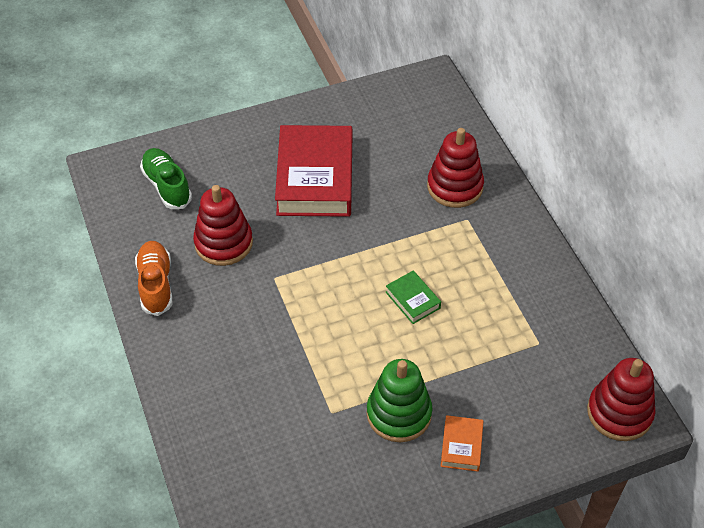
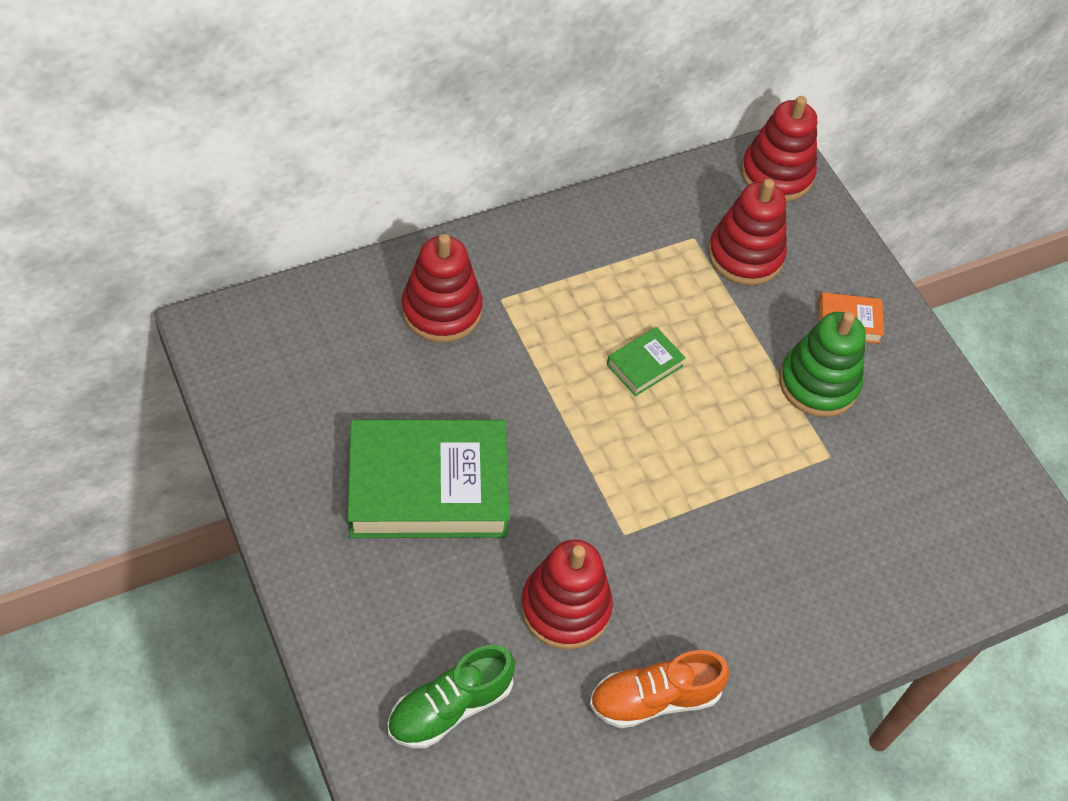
camera: 100 degrees left, 5 degrees up
(315, 178) = (428, 487): red book -> green book
(525, 378) = (745, 255): none -> red stacking toy

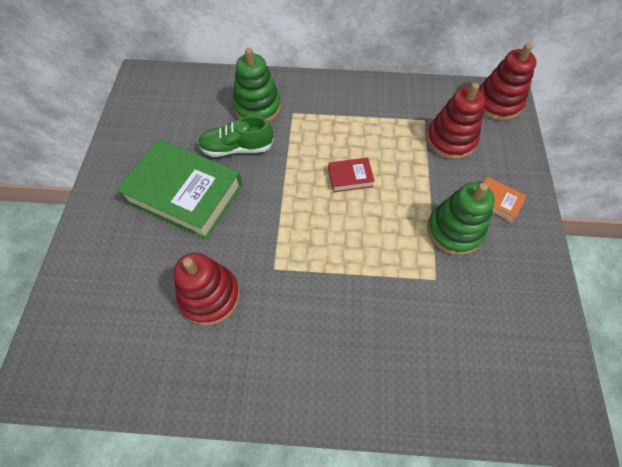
camera: 35 degrees right, 5 degrees up
(441, 310) = (257, 107): red stacking toy -> green stacking toy
(450, 707) = (105, 323): green shoe -> green shoe (237, 148)
(644, 365) = (350, 177): green book -> red book
(654, 699) = (223, 381): orange shoe -> none

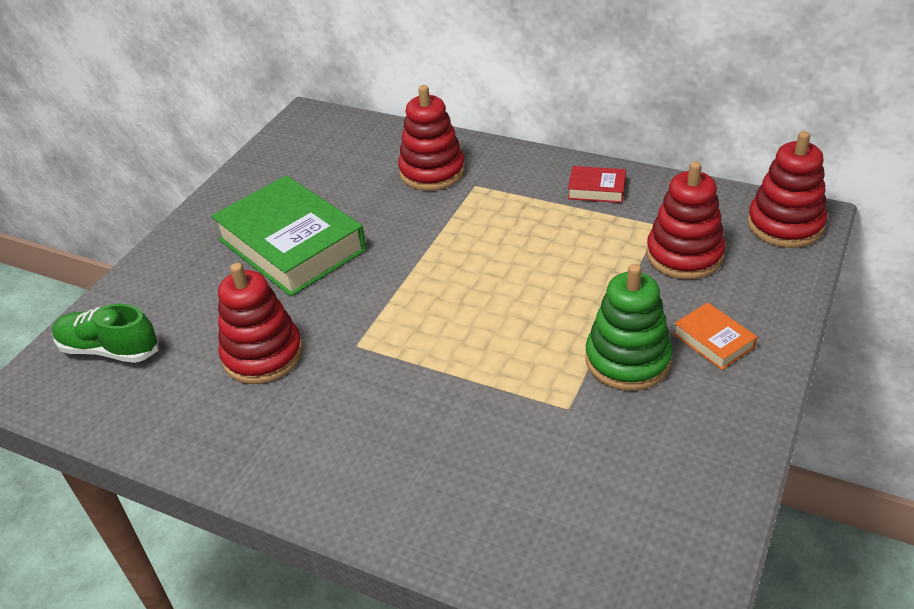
camera: 25 degrees right, 20 degrees down
(237, 148) = (381, 210): green shoe -> green shoe (109, 349)
(257, 107) = (432, 172): green stacking toy -> red stacking toy
(350, 177) = (512, 269): red book -> red book (596, 189)

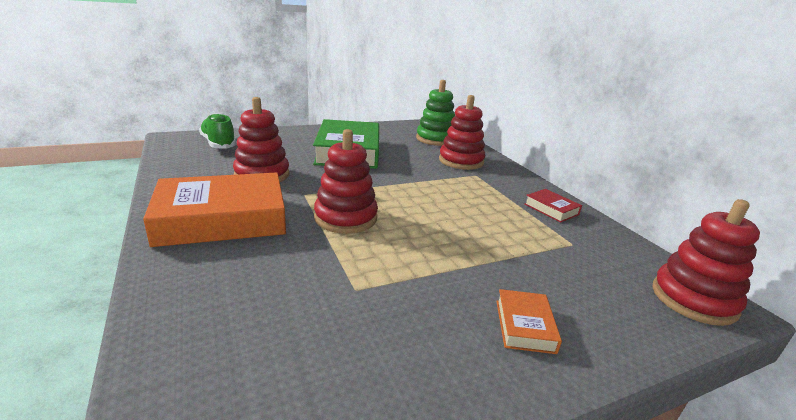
camera: 35 degrees right, 15 degrees down
(335, 439) = (222, 218): none -> orange book
(627, 360) = (438, 293): green stacking toy -> green stacking toy (435, 139)
(684, 255) = (571, 268): red stacking toy -> red stacking toy (345, 218)

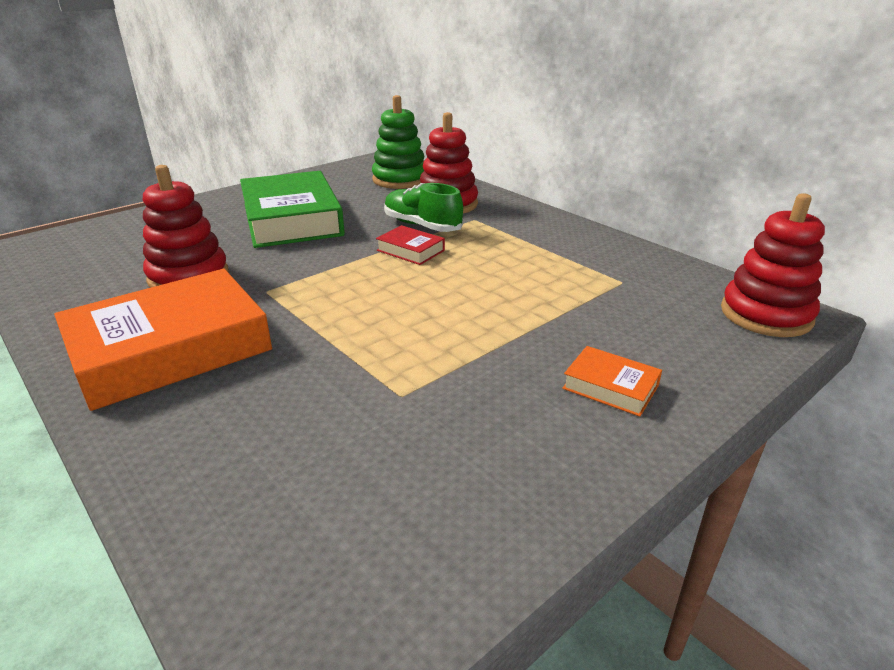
camera: 15 degrees left, 5 degrees up
(218, 143) = (92, 244): green shoe -> green shoe (422, 226)
(345, 218) = (339, 310): red stacking toy -> none
(524, 326) = (610, 387): orange book -> orange book turned 45 degrees counterclockwise
(551, 209) = (581, 245): red book -> red book (410, 250)

